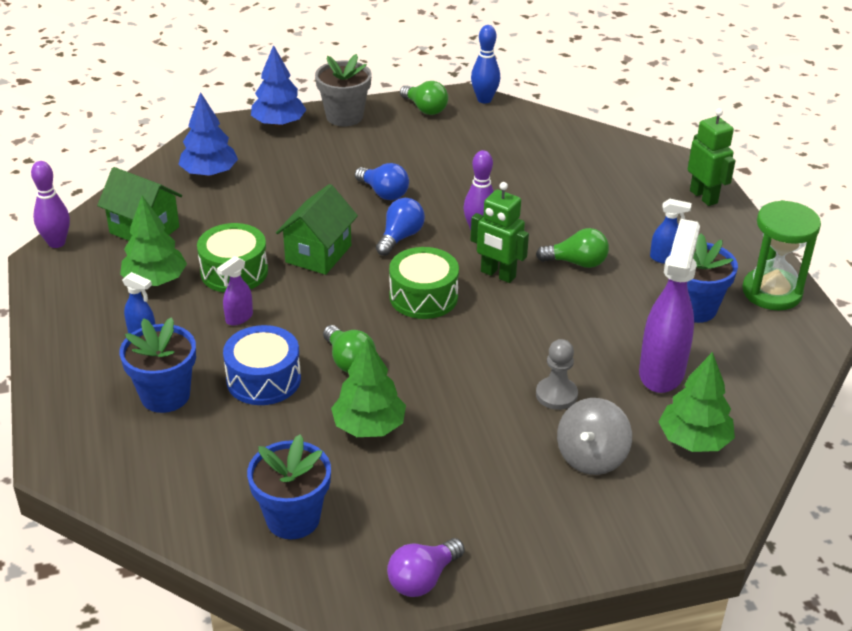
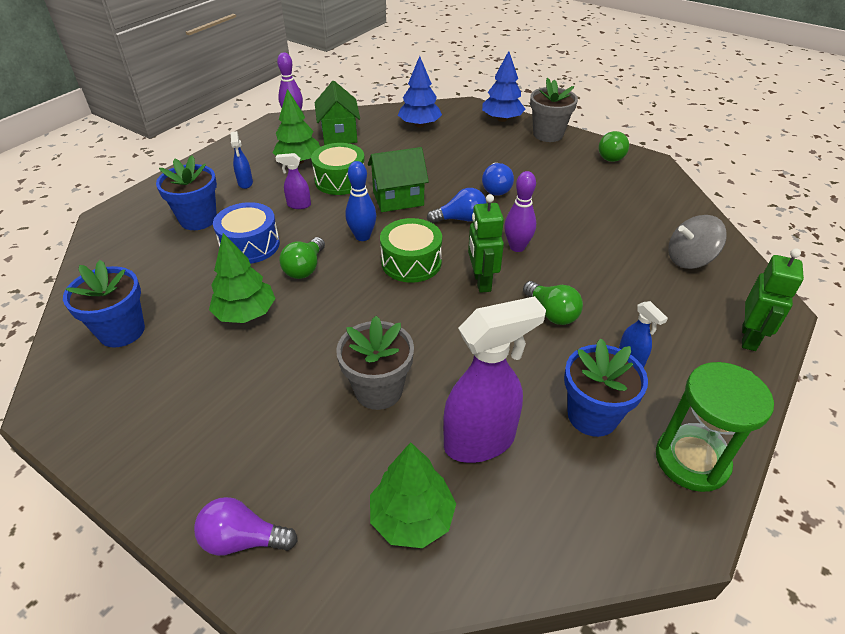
camera: 50 degrees right, 5 degrees up
(423, 579) = (99, 431): purple light bulb -> purple light bulb (243, 539)
(484, 99) = (664, 171): blue bowling pin -> blue bowling pin (362, 236)
(556, 395) = (378, 390): grey pawn -> grey flower pot
(591, 457) = (322, 455): grey spinning top -> grey spinning top (689, 259)

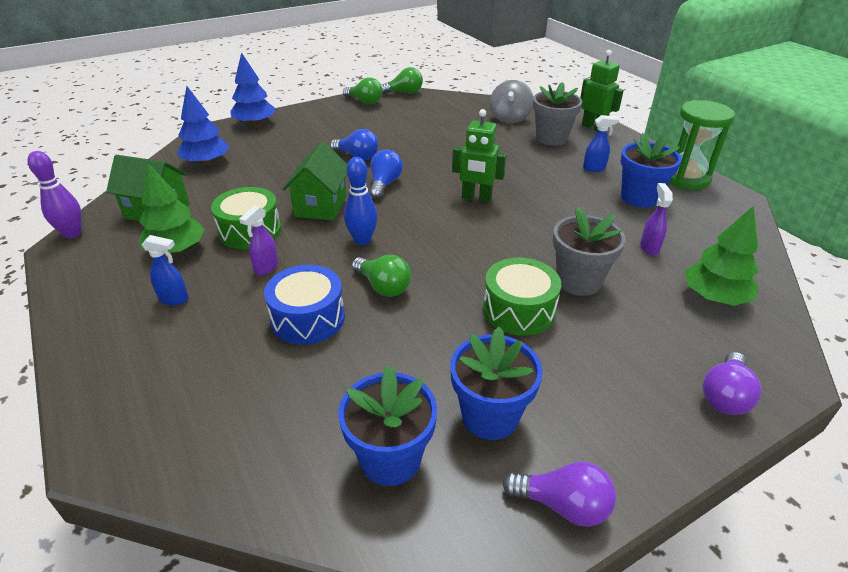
camera: 65 degrees left, 5 degrees down
(92, 434) = (563, 505): none -> purple light bulb
(198, 219) = (211, 353): blue flower pot -> blue flower pot (490, 416)
(246, 313) = (428, 342): green tree -> none
(411, 262) = (424, 224): green drum -> green drum (518, 310)
(480, 441) = (649, 247): purple spray bottle -> purple spray bottle, size x0.47
(517, 247) = (445, 171): purple bowling pin -> none
(548, 134) = (305, 113): grey flower pot -> grey flower pot (551, 138)
(551, 313) = (532, 181): green light bulb -> green light bulb (404, 92)

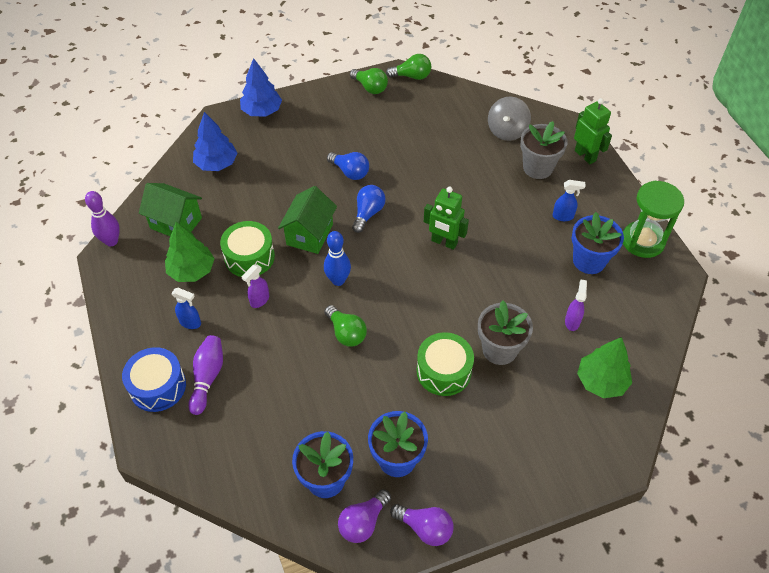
camera: 10 degrees right, 15 degrees up
(198, 355) = (207, 377): none -> purple bowling pin
(308, 318) = (286, 355): blue drum -> blue drum (158, 386)
(725, 396) = (565, 469): purple light bulb -> purple light bulb (363, 522)

